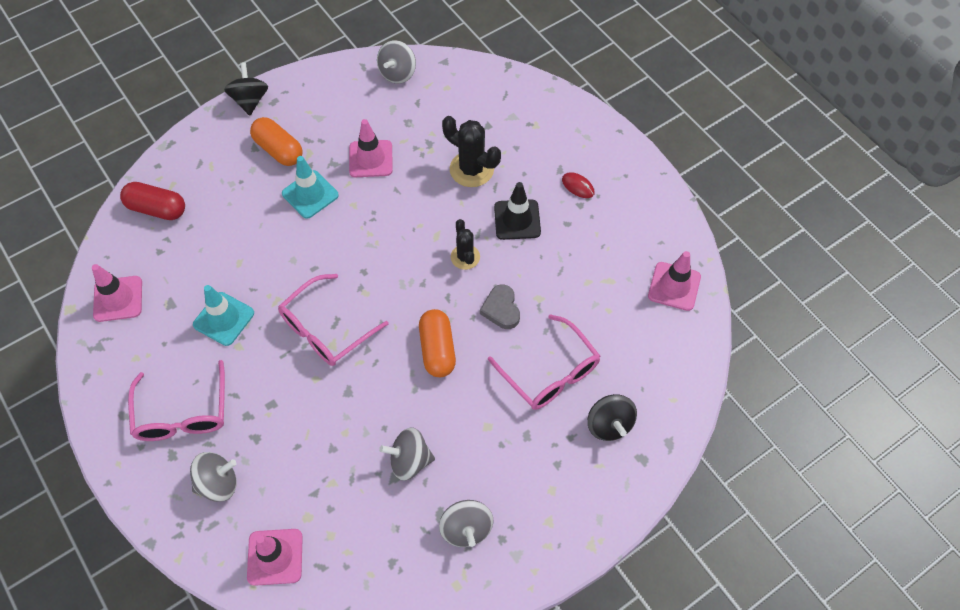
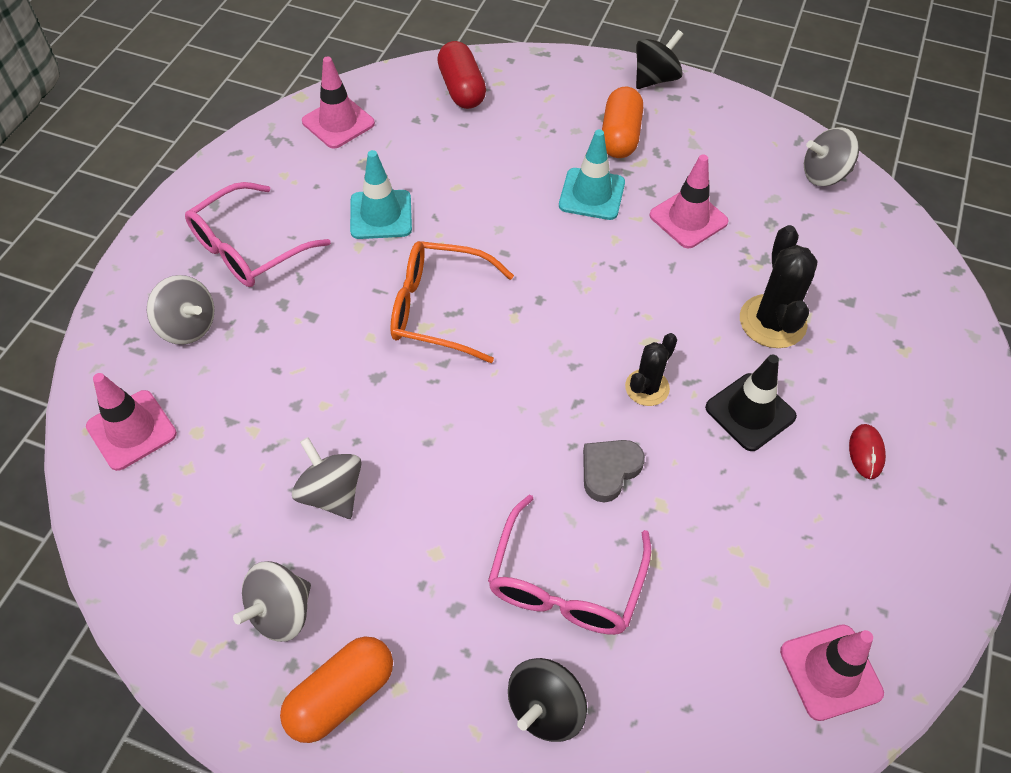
camera: 55 degrees right, 5 degrees down
(326, 329) = (439, 309): pink glasses -> orange glasses
(437, 349) = (498, 434): orange capsule -> orange capsule (341, 696)

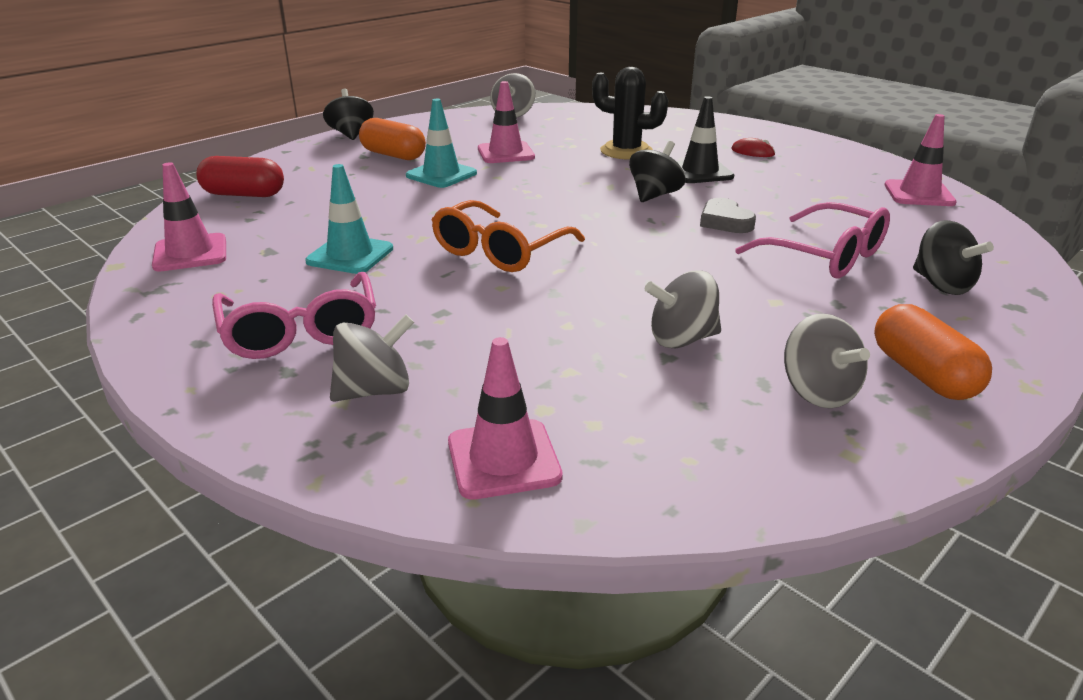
camera: 65 degrees left, 25 degrees down
(647, 387) = (654, 195): black cactus -> black spinning top

